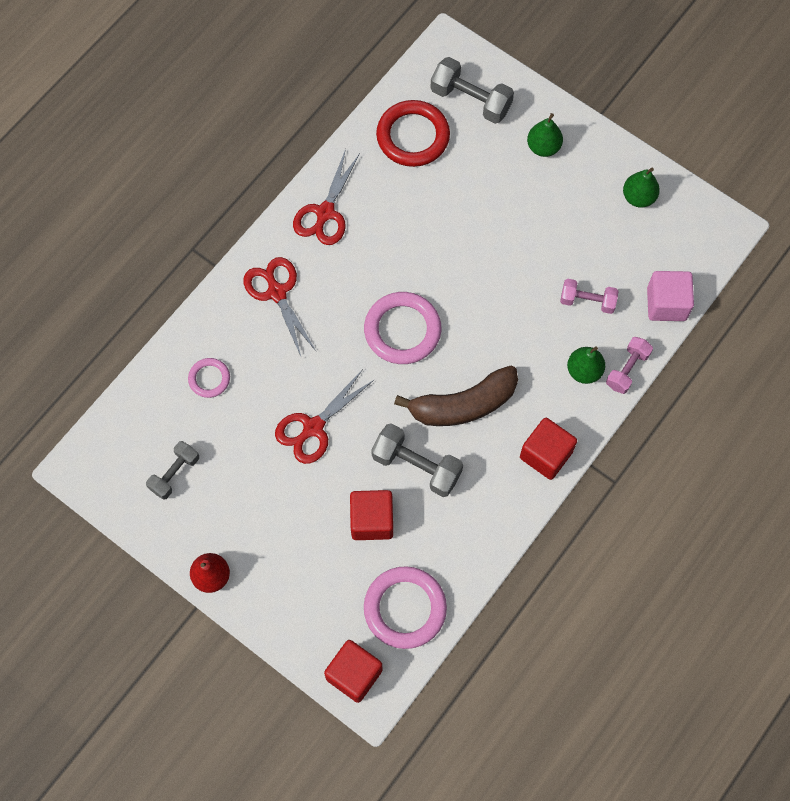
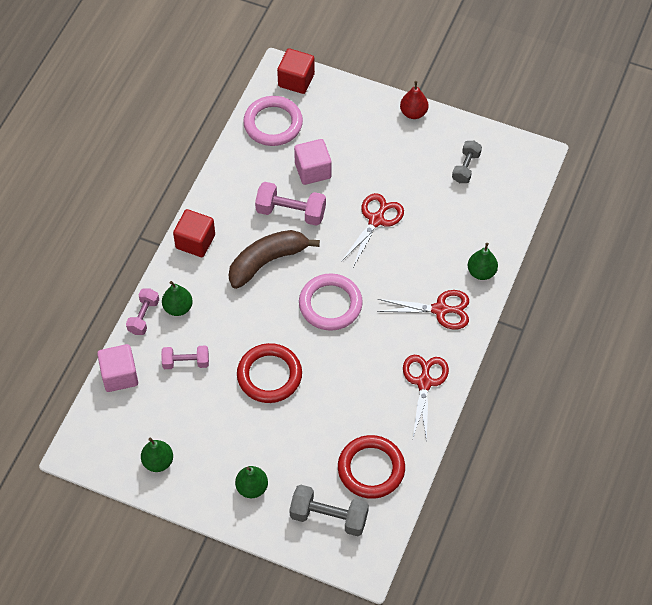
camera: 165 degrees right, 10 degrees down
(209, 379) = (467, 235): pink ring -> none
(211, 326) = (481, 272): none -> green pear
(276, 292) = (440, 310): red scissors -> red scissors turned 45 degrees counterclockwise
(372, 520) = (313, 170): red cube -> pink cube
(416, 466) = (291, 212): grey dumbbell -> pink dumbbell
(495, 262) = (269, 375): none -> red ring

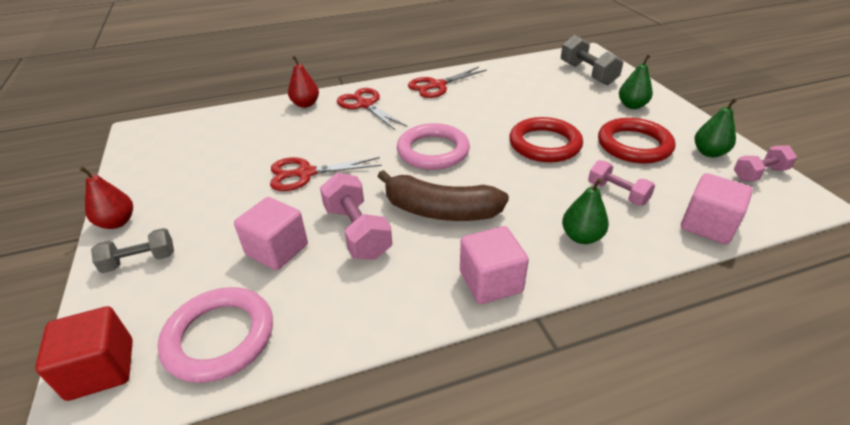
camera: 130 degrees left, 20 degrees down
(143, 316) = (632, 255): pink dumbbell -> pink dumbbell (759, 174)
(195, 241) = (490, 282): red cube -> pink cube
(371, 469) = (531, 75): red ring -> red ring (634, 145)
(466, 167) = (185, 156): grey dumbbell -> grey dumbbell (140, 261)
(481, 272) = (305, 104): green pear -> red pear

